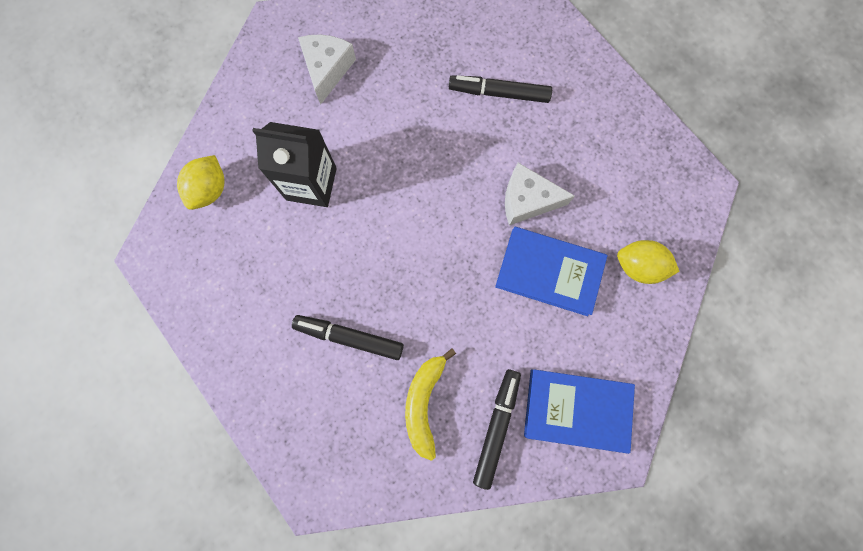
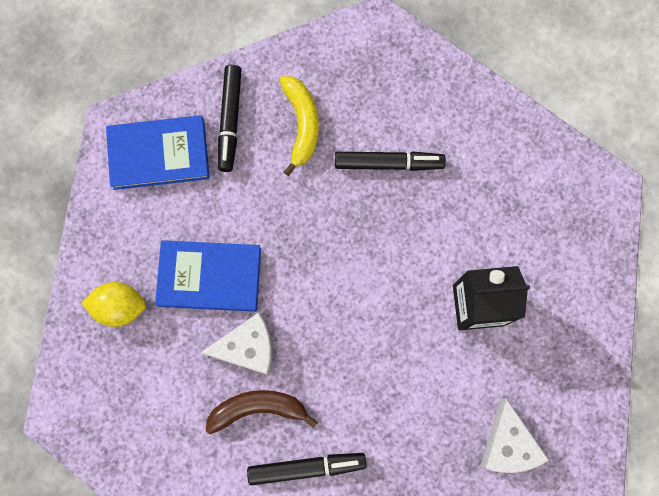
camera: 165 degrees right, 0 degrees up
(210, 190) = (579, 271): yellow lemon -> none
(529, 148) = (258, 408): none -> brown banana

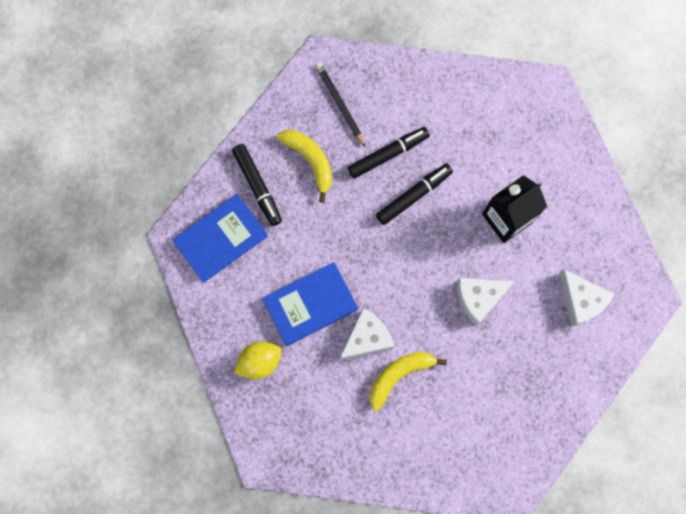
camera: 30 degrees left, 0 degrees up
(258, 408) = (399, 375): brown banana -> yellow banana
(306, 467) = (456, 395): black marker -> black marker (414, 195)
(368, 82) = (339, 104): none -> black pencil
(395, 374) = (478, 298): none -> white cheese

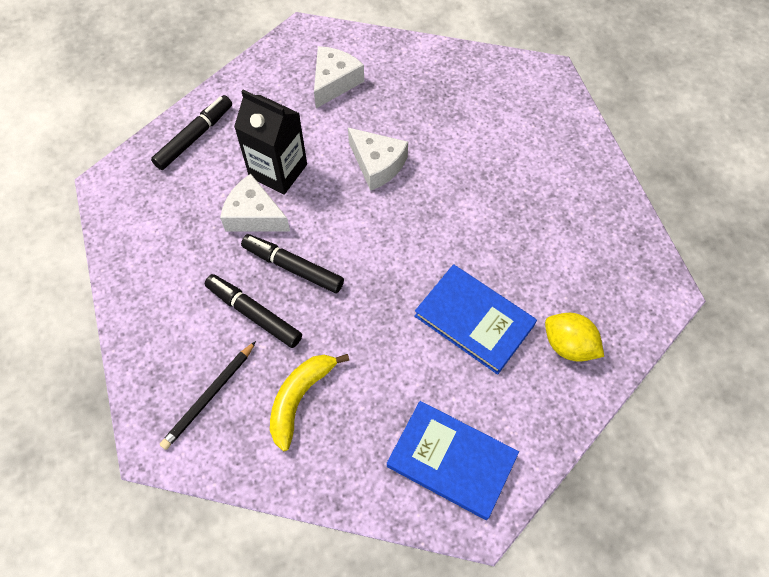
camera: 115 degrees left, 15 degrees down
(257, 186) = (362, 447): black marker -> black marker (194, 137)
(367, 338) = (477, 248): white cheese -> white cheese (254, 215)
(399, 375) = (498, 203): yellow banana -> none

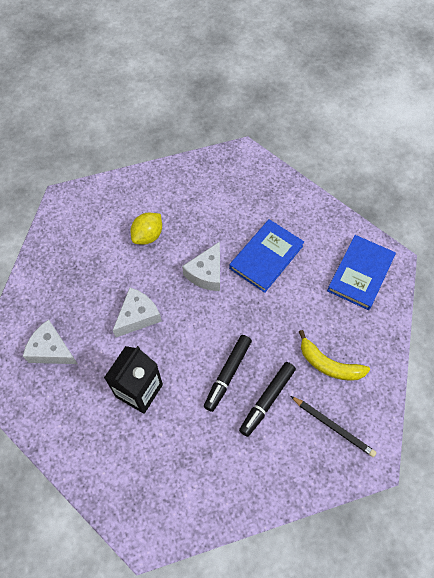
camera: 90 degrees left, 0 degrees up
(194, 137) = (99, 465): black marker -> none
(254, 215) = (181, 406): white cheese -> white cheese (206, 273)
(568, 345) = (281, 206): yellow lemon -> yellow lemon (148, 236)

